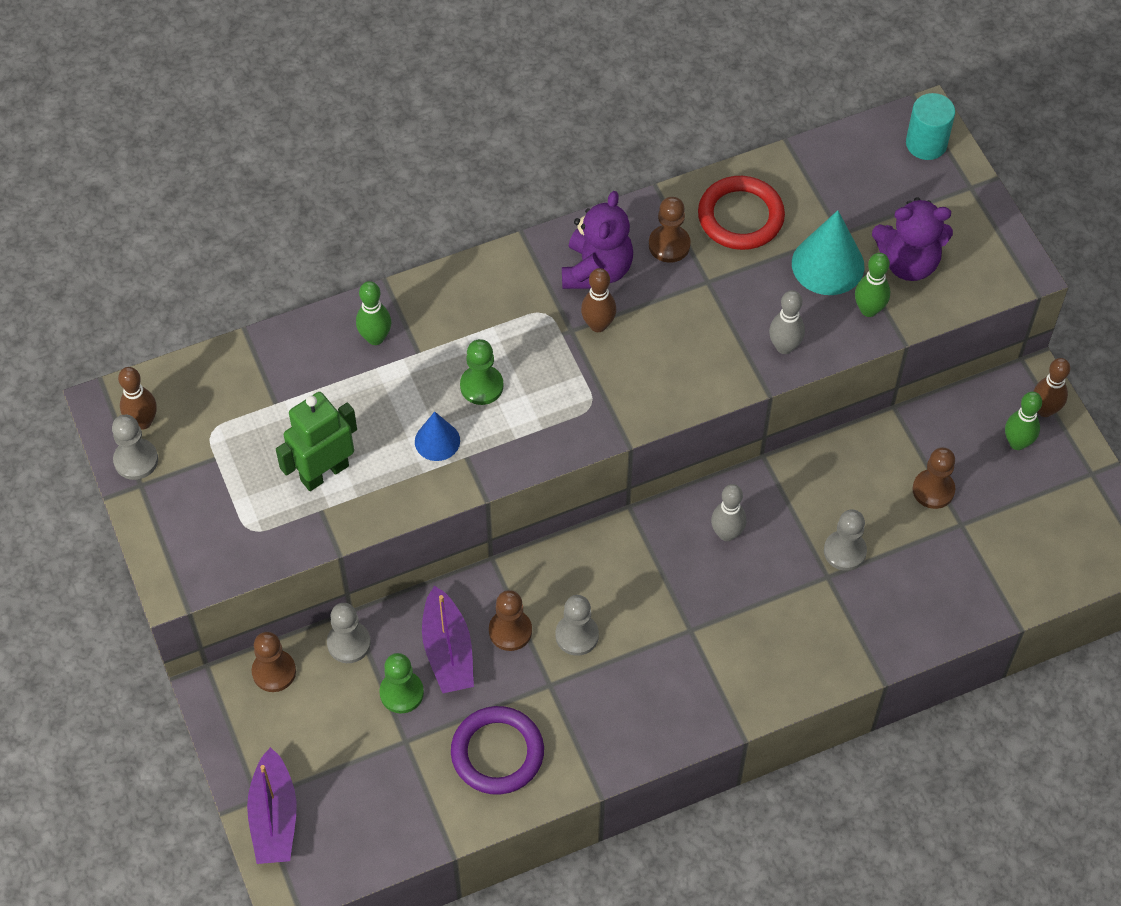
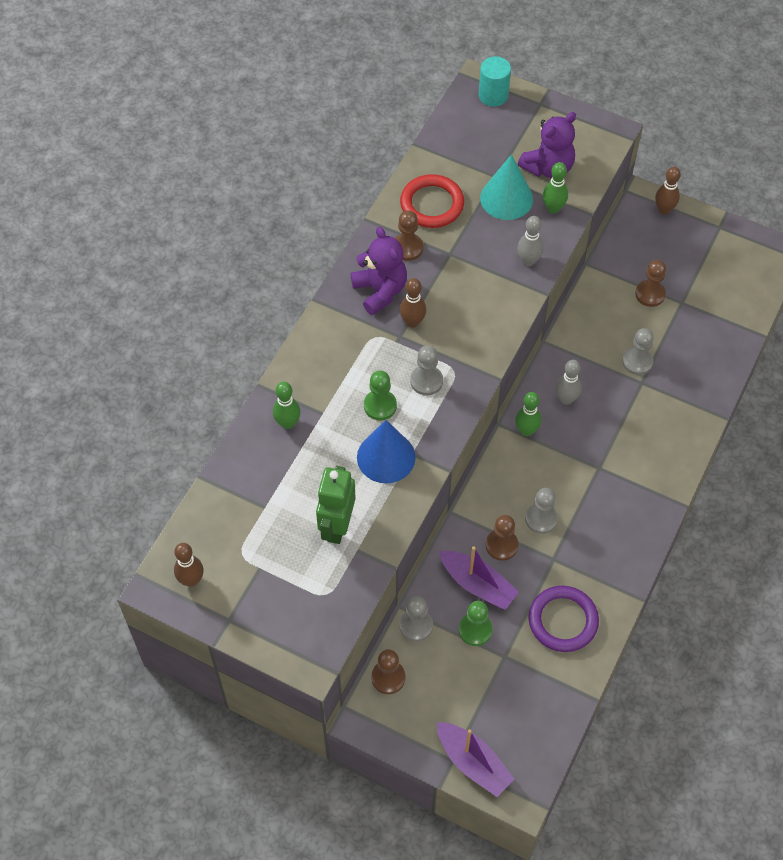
camera: 40 degrees left, 0 degrees up
(136, 460) = (211, 607): grey pawn -> grey pawn (426, 381)
(437, 441) = (386, 457): blue cone -> blue cone, size x1.67
(1017, 443) = (667, 237): green bowling pin -> green bowling pin (526, 430)

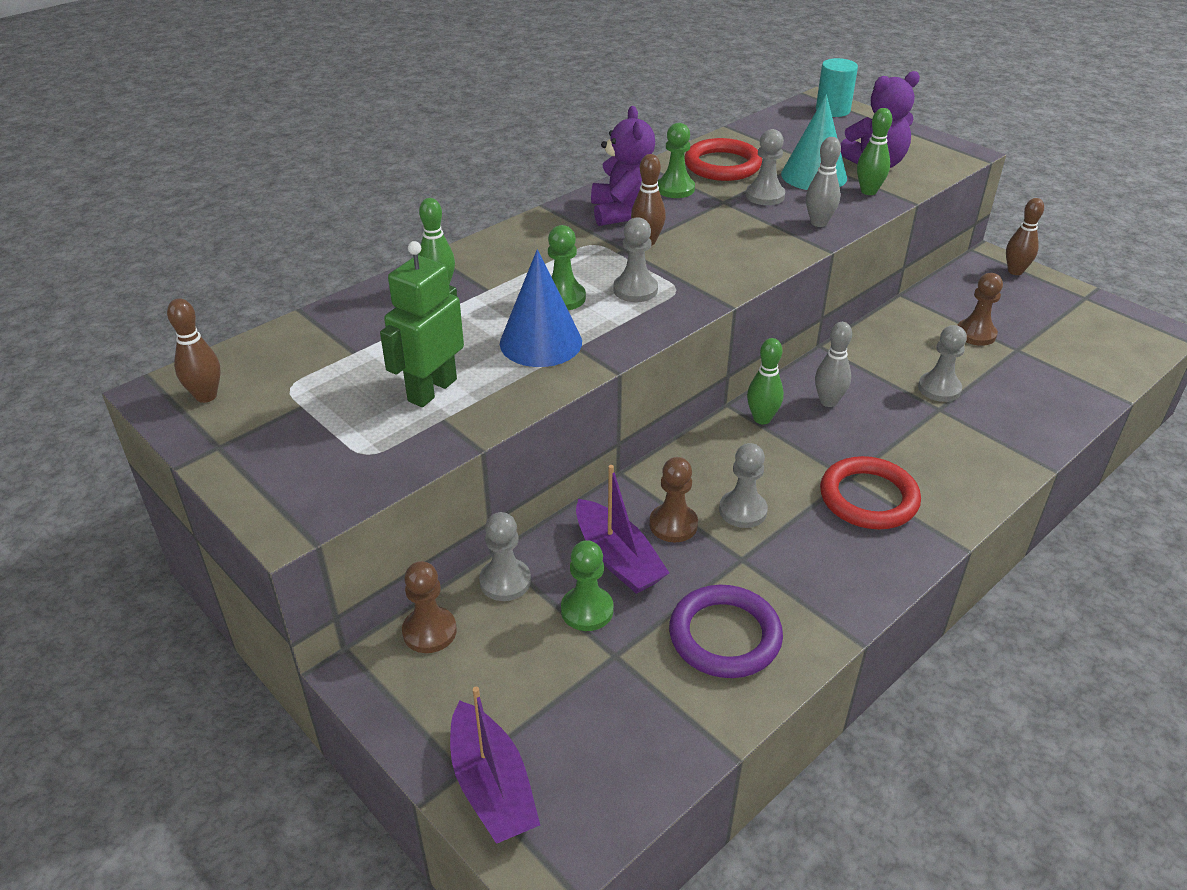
camera: 20 degrees right, 20 degrees down
(407, 248) = (675, 189): brown pawn -> green pawn
(478, 237) = (765, 196): none -> grey pawn
(616, 482) = (868, 498): none -> red ring

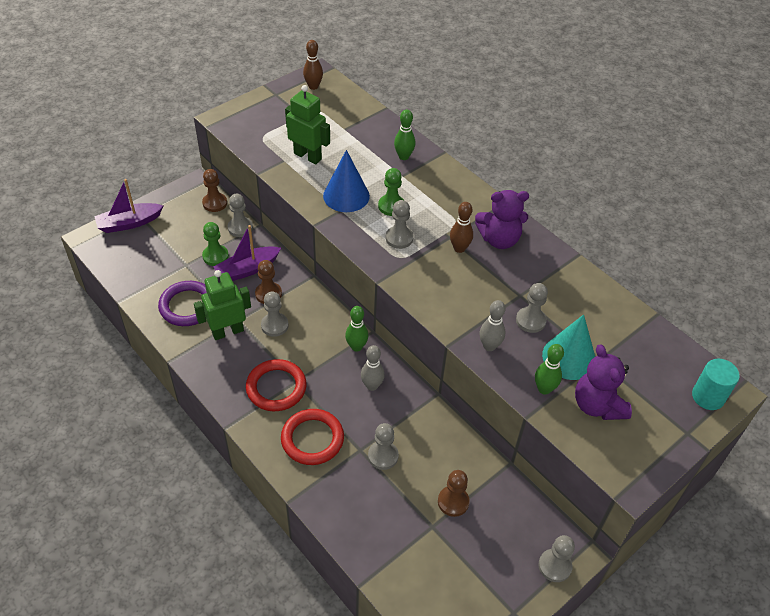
camera: 90 degrees right, 10 degrees up
(675, 189) = (537, 270): green pawn -> none
(722, 165) = (580, 302): red ring -> red ring (312, 439)
(772, 569) = (227, 331): none -> green robot
(1015, 271) = (554, 566): brown bowling pin -> grey pawn

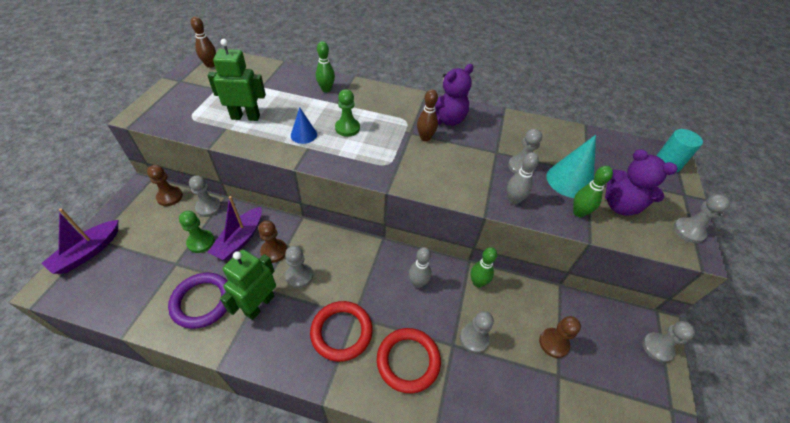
camera: 35 degrees left, 0 degrees up
(346, 196) = (304, 135): blue cone -> blue cone, size x0.60
(356, 347) = (381, 257): green bowling pin -> green bowling pin (477, 282)
(399, 238) = (374, 149): grey pawn -> grey pawn (688, 231)

